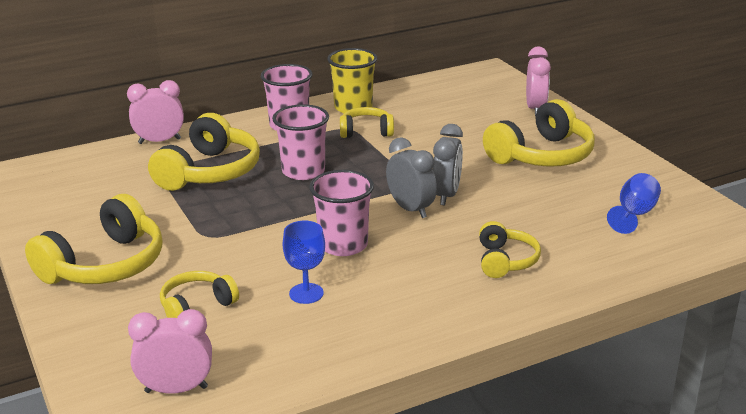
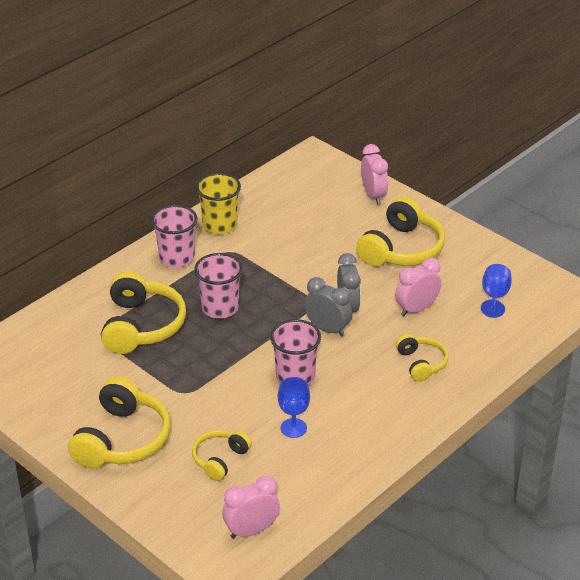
camera: 20 degrees left, 10 degrees up
(159, 141) = (74, 300): pink clock -> pink clock (416, 309)
(366, 131) = (246, 251): yellow headphones -> none

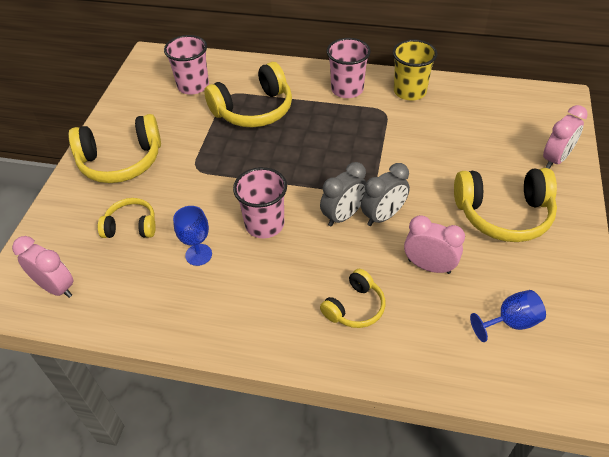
camera: 60 degrees right, 10 degrees up
(220, 308) = (311, 139): pink cup -> pink cup (193, 86)
(327, 329) = (343, 216): grey clock -> grey clock turned 45 degrees clockwise

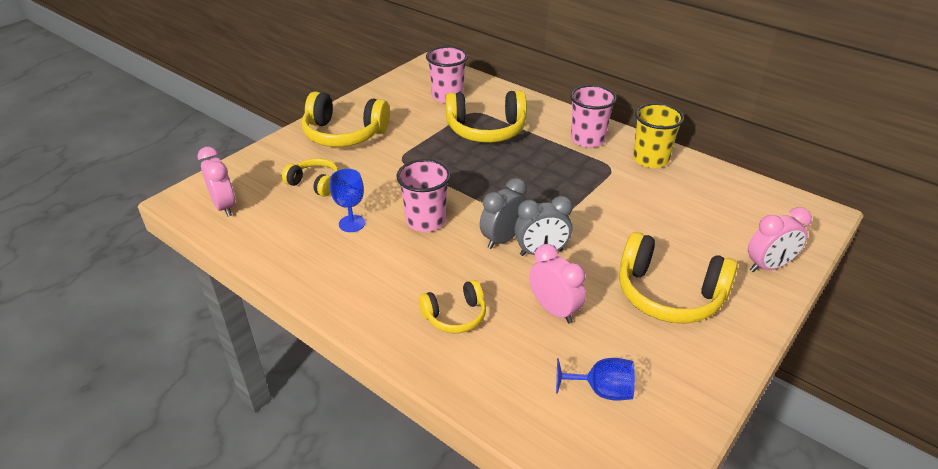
camera: 25 degrees right, 10 degrees down
(343, 216) = (503, 239): grey clock -> grey clock turned 150 degrees clockwise

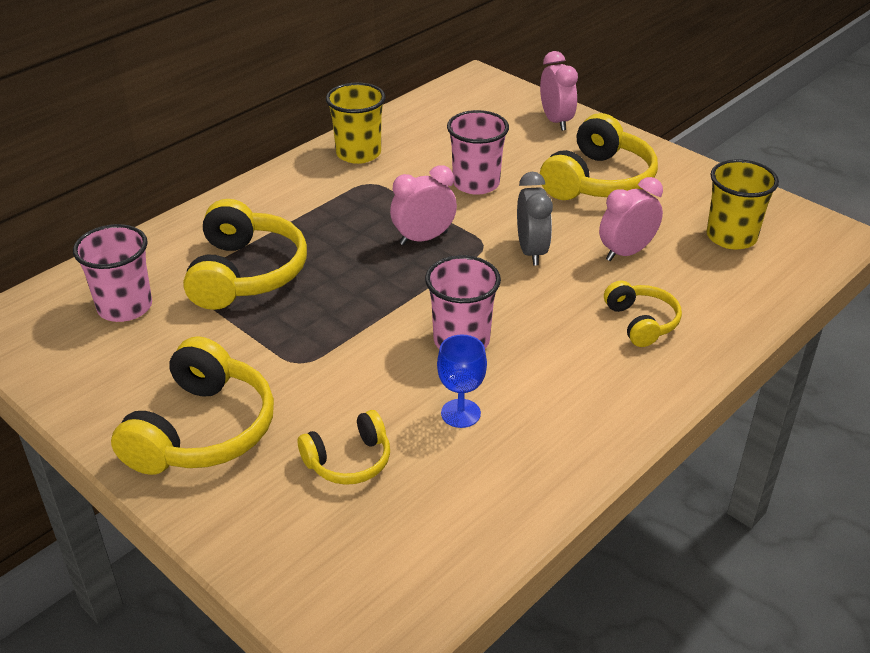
camera: 85 degrees left, 0 degrees up
(224, 206) = (396, 577): pink clock -> pink clock (423, 238)
(315, 183) = (349, 461): yellow headphones -> yellow headphones turned 150 degrees counterclockwise
(503, 239) = (505, 277): grey clock -> none
(587, 139) = (300, 191): pink cup -> pink cup (476, 183)
(601, 390) = (731, 237): blue goblet -> yellow cup

